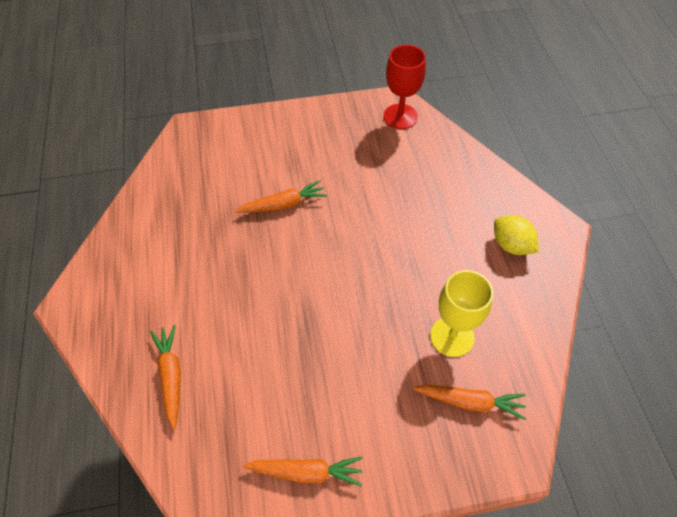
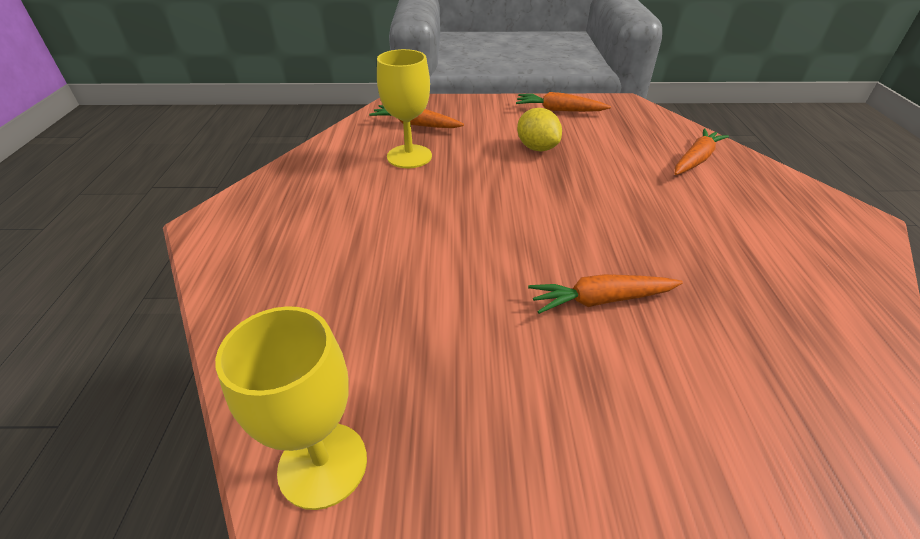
camera: 170 degrees left, 15 degrees down
(171, 376) = (696, 160): orange carrot -> orange carrot turned 135 degrees counterclockwise
(400, 116) = (323, 464): red goblet -> yellow goblet
(511, 245) = (287, 213): yellow lemon -> yellow lemon (537, 148)

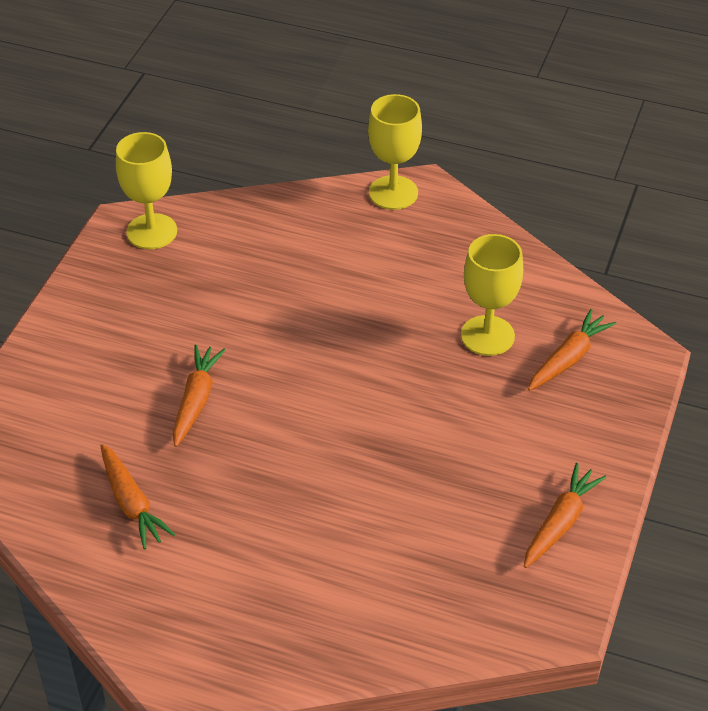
camera: 110 degrees right, 5 degrees up
(218, 239) = (393, 193): none -> yellow goblet
(537, 148) = (461, 455): yellow lemon -> none
(696, 160) = (365, 603): orange carrot -> orange carrot (132, 503)

